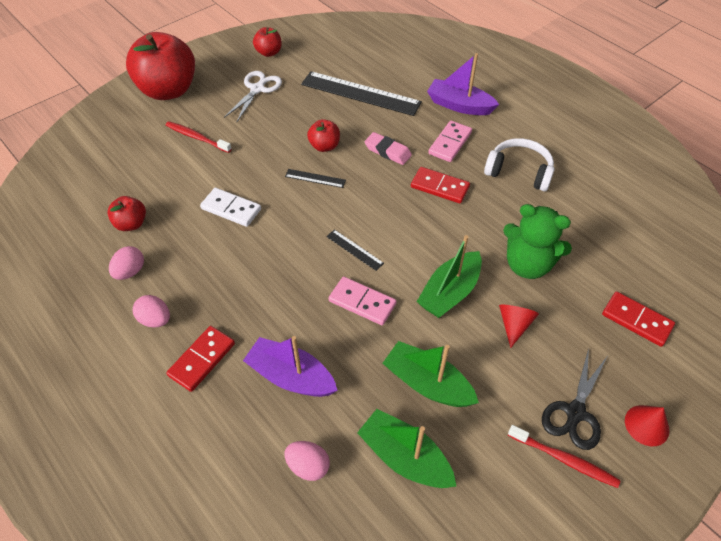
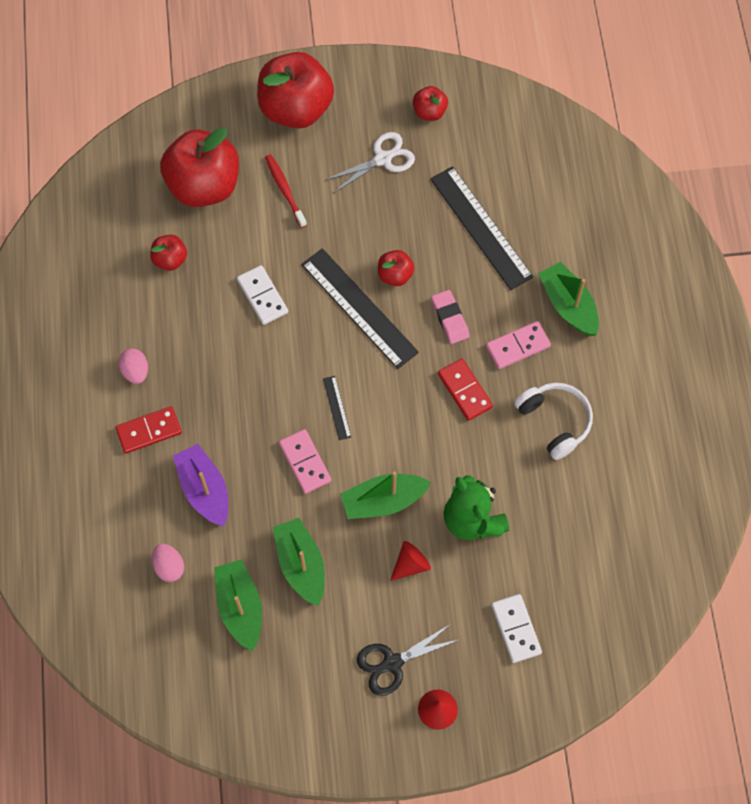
camera: 35 degrees right, 15 degrees up
(127, 164) = (204, 185): none -> red apple
(130, 272) = (142, 311): pink egg -> none
(315, 178) = (359, 308): black ruler -> black ruler, size x2.26
(459, 105) = (568, 305): purple boat -> green boat
(564, 459) = (352, 688): red toothbrush -> none
(636, 320) = (515, 629): red domino -> white domino

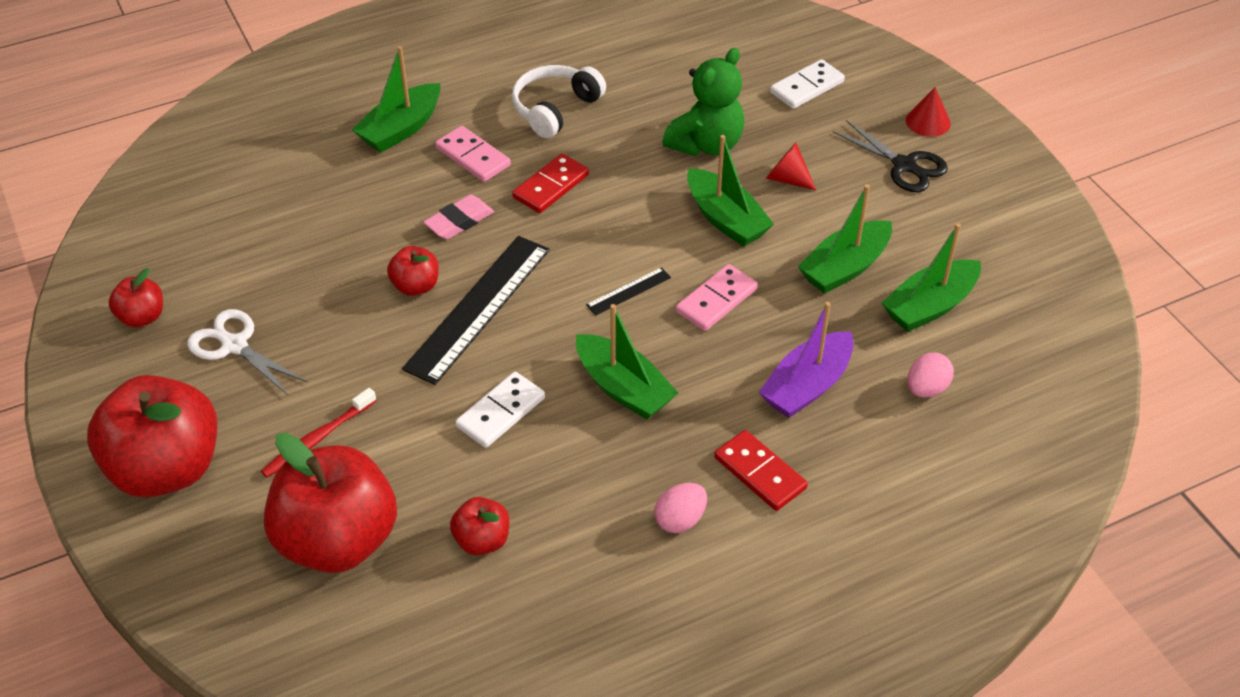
camera: 110 degrees left, 20 degrees down
(251, 374) = (623, 388): none -> green boat
(481, 227) = (316, 224): black ruler -> none

